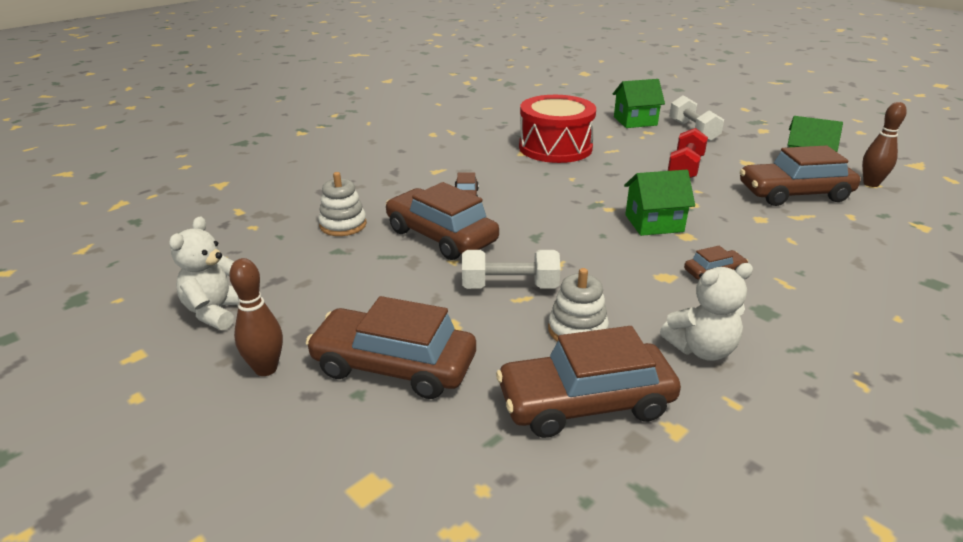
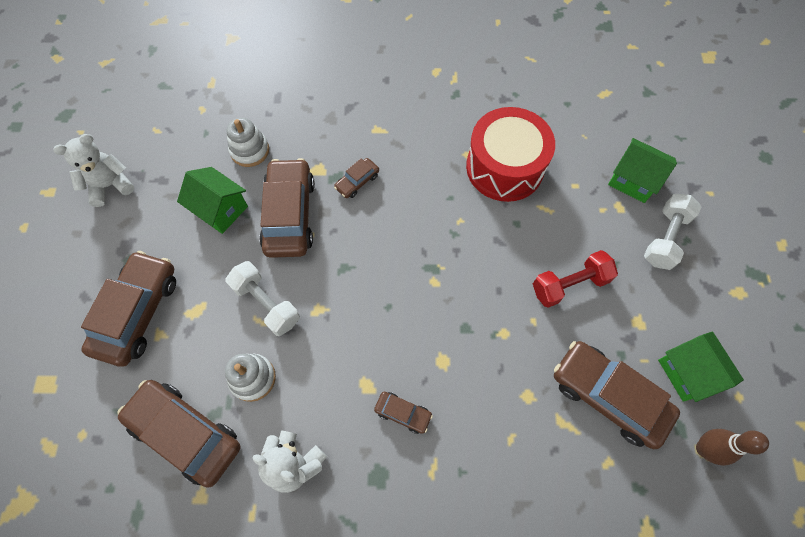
camera: 45 degrees right, 35 degrees up
(266, 369) = (86, 257): brown bowling pin -> none
(394, 365) = (138, 313): brown car -> brown car turned 45 degrees clockwise
(654, 223) = (441, 327): green house -> green house (220, 209)

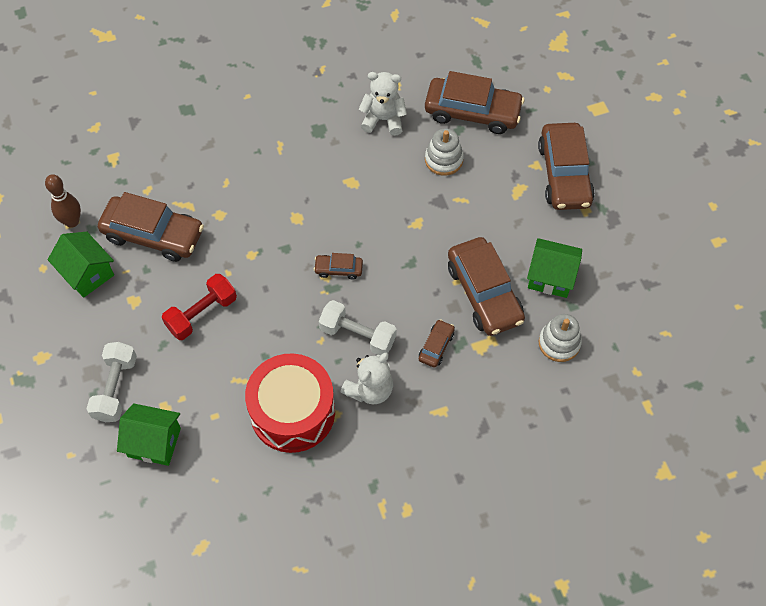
camera: 160 degrees right, 5 degrees down
(110, 185) = (667, 265): white teddy bear -> white teddy bear (370, 389)
(266, 303) = (463, 214): white dumbbell -> white dumbbell (357, 335)
(403, 413) = (315, 173): brown car -> brown car (338, 269)

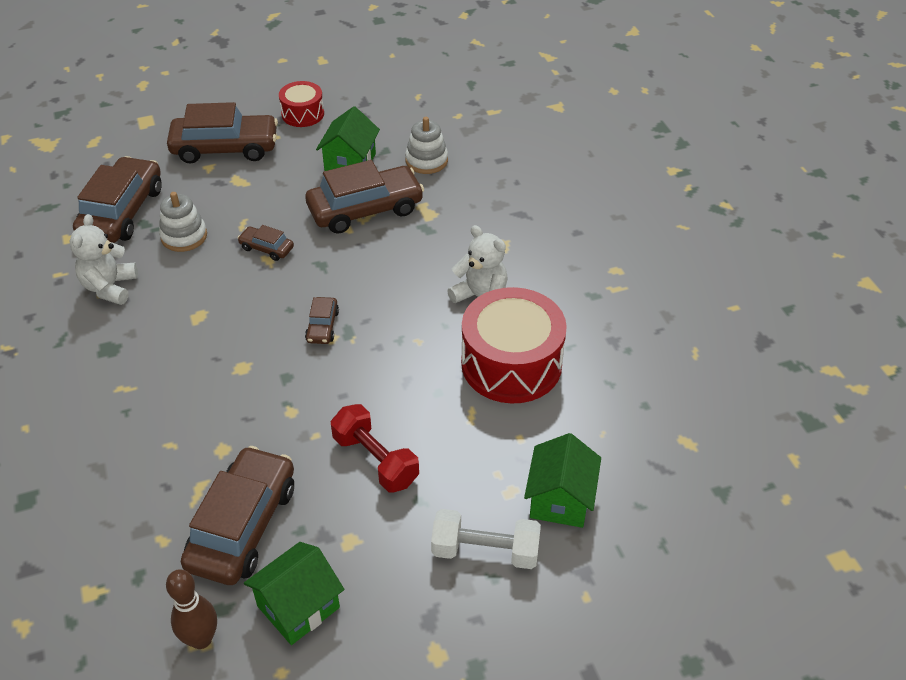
camera: 90 degrees left, 15 degrees down
(357, 335) = (412, 309): white dumbbell -> none
(436, 346) = (428, 246): brown car -> brown car (266, 248)
(623, 231) = (303, 114): none -> red drum

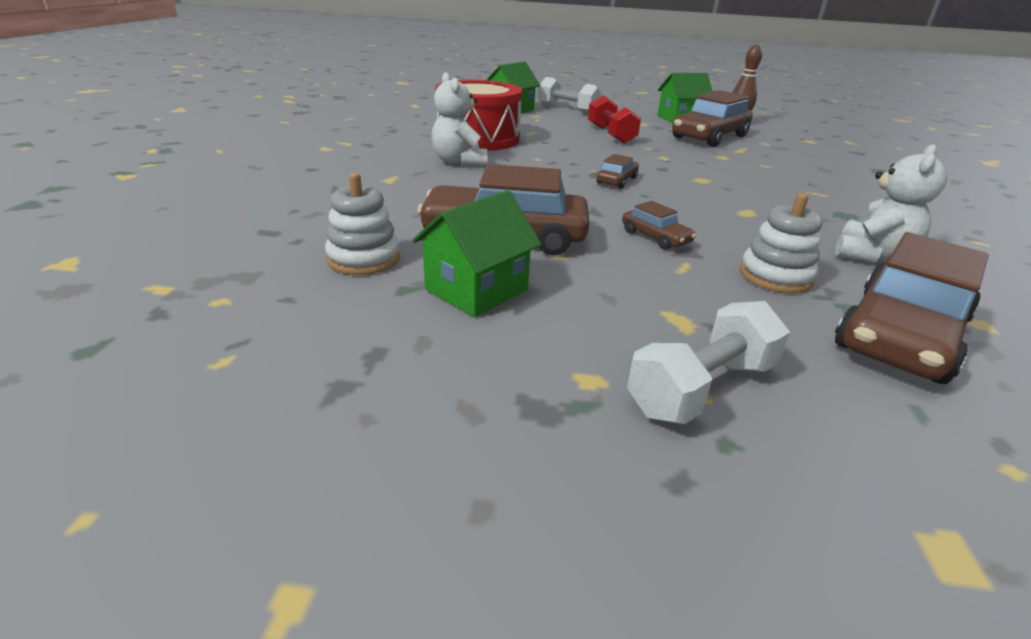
camera: 155 degrees left, 15 degrees down
(225, 148) = (701, 388): brown car -> white dumbbell
(303, 114) = (494, 409): red drum -> none

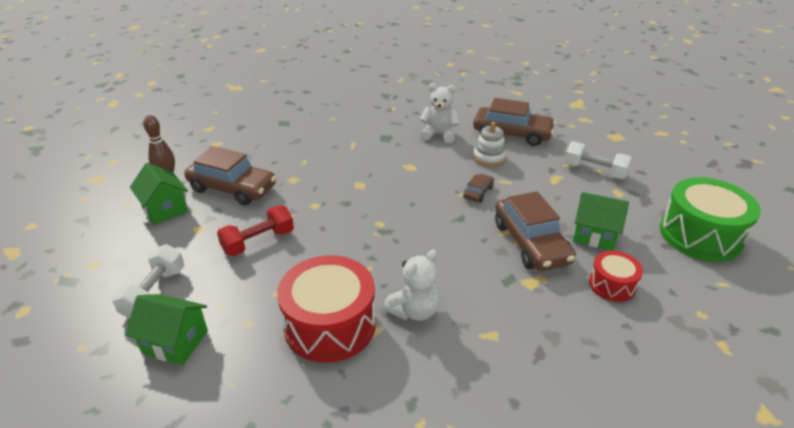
camera: 110 degrees left, 5 degrees up
(351, 421) = (700, 235): none -> green drum
(364, 259) = (612, 285): white stacking toy -> red drum
(616, 180) = (392, 219): brown car -> none

